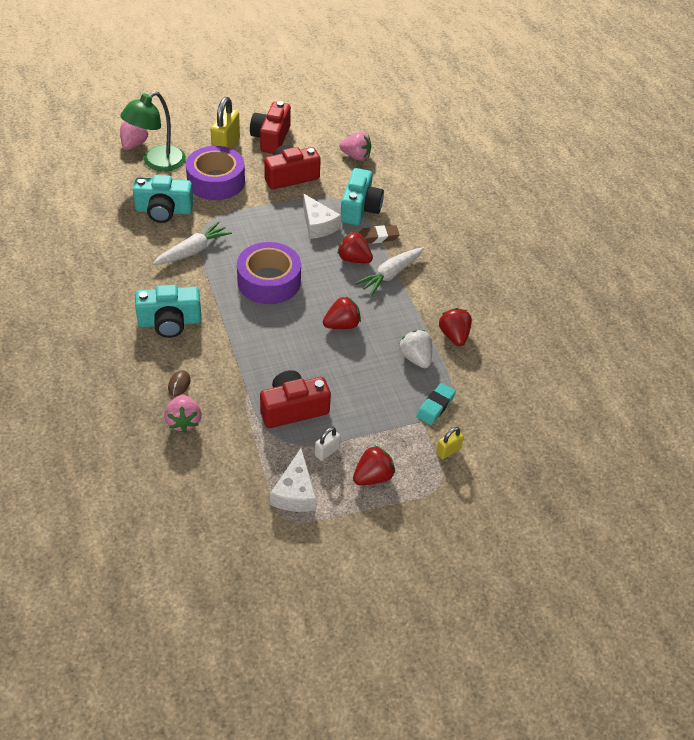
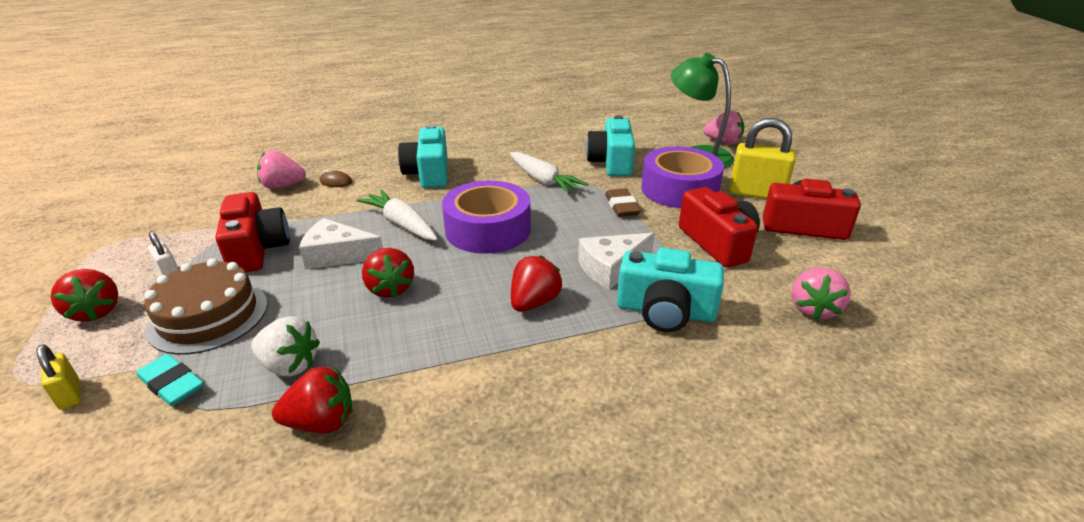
camera: 95 degrees right, 15 degrees down
(295, 492) = (130, 251): white cheese -> white cheese (337, 255)
(374, 411) = (208, 316): none -> brown cake
(378, 237) = (593, 330): brown eraser -> brown eraser (621, 206)
(390, 275) = (495, 343): white carrot -> white carrot (401, 224)
(415, 358) = (289, 365): white strawberry -> white strawberry turned 45 degrees clockwise

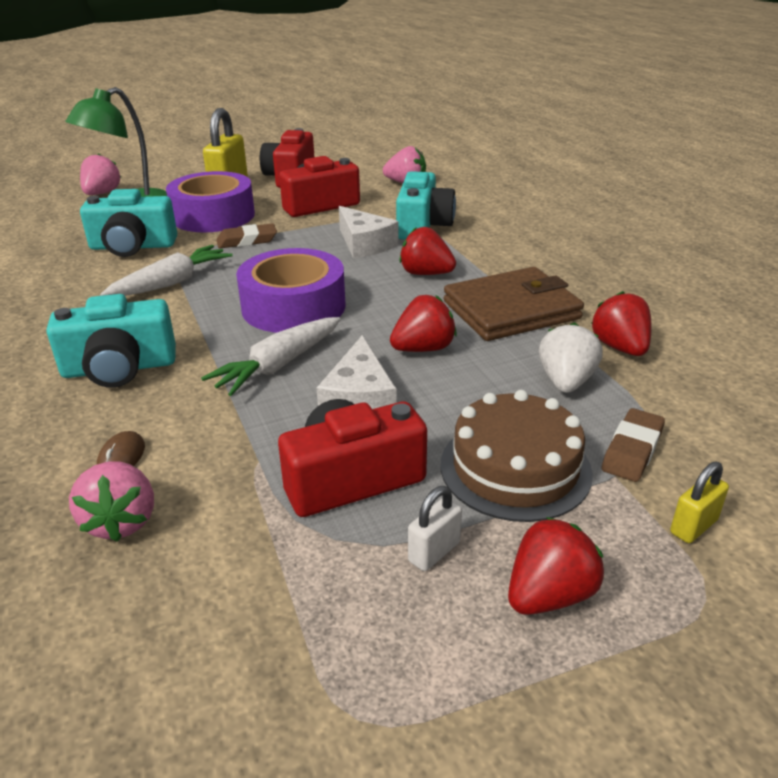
camera: 95 degrees left, 0 degrees up
(172, 384) = (632, 450): turquoise eraser -> brown eraser
(435, 352) = (511, 310): none -> brown wallet

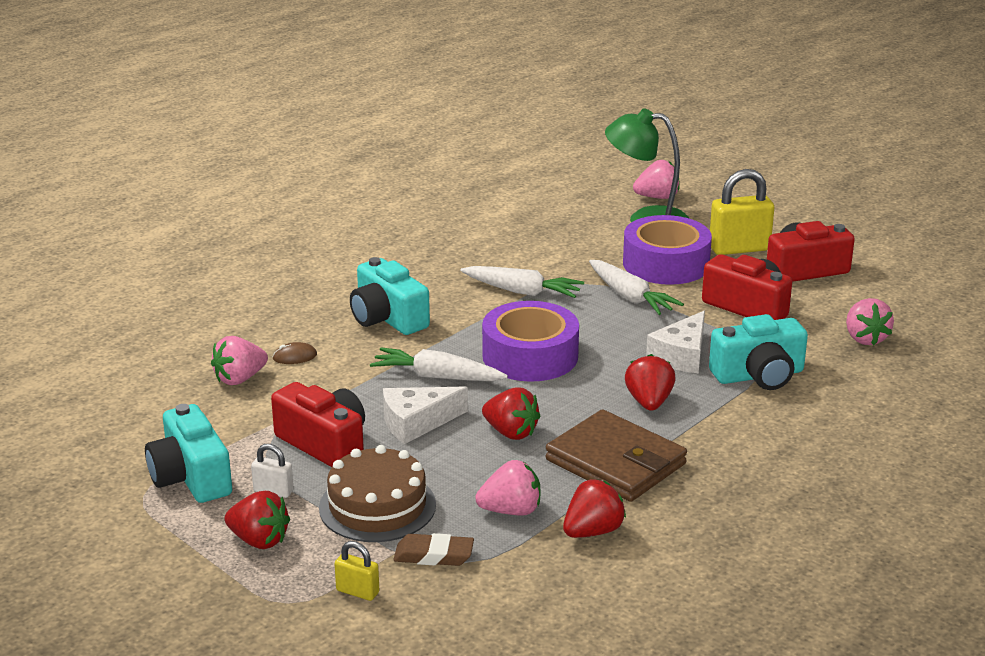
camera: 65 degrees right, 5 degrees down
(132, 246) = (568, 252): turquoise camera -> turquoise camera (191, 477)
(247, 241) = (630, 297): brown eraser -> white carrot
(566, 382) = (511, 510): white strawberry -> pink strawberry

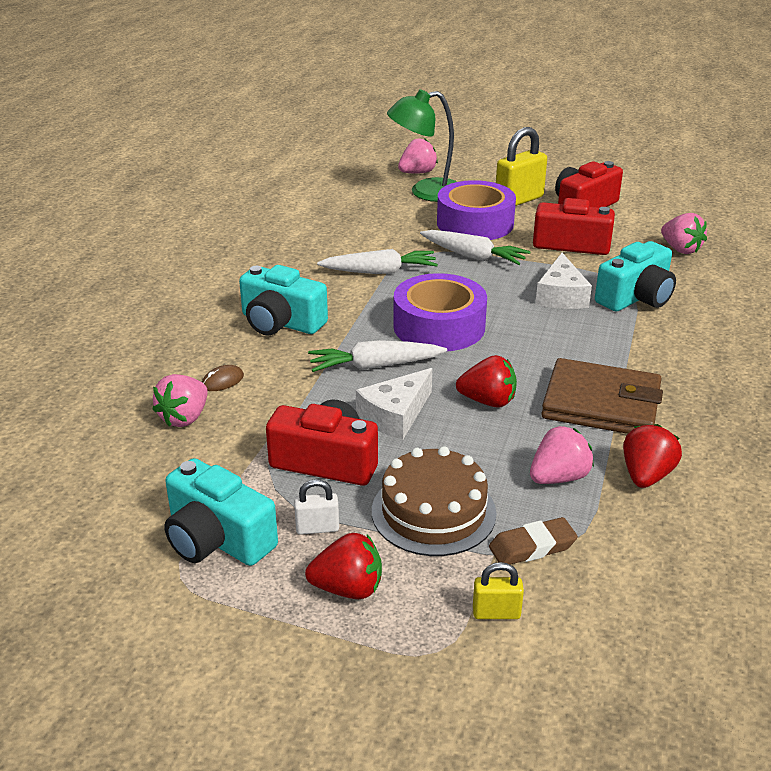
camera: 25 degrees left, 5 degrees up
(649, 402) = (575, 342): red strawberry -> none

